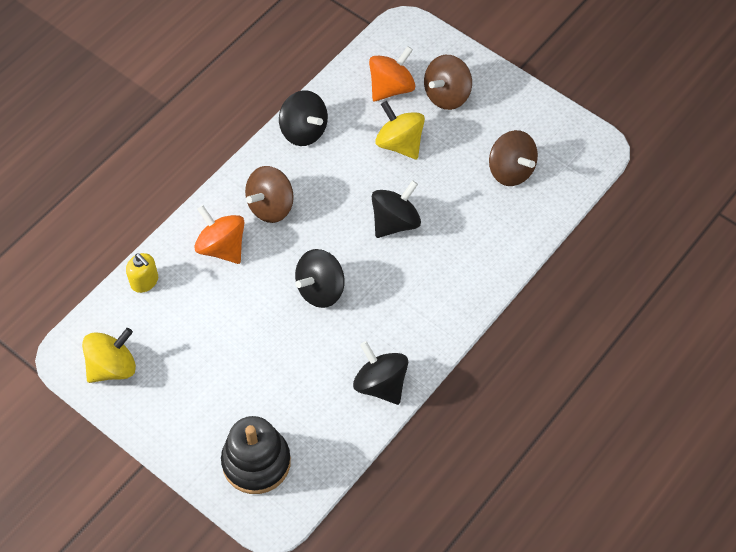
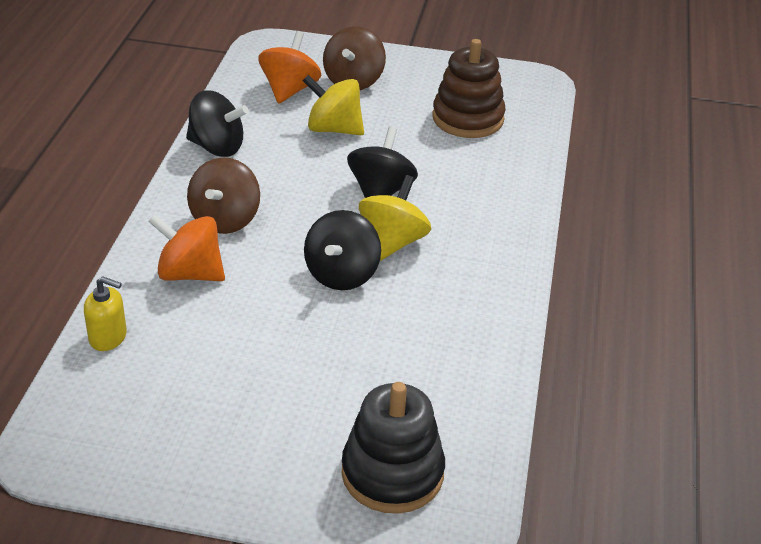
camera: 30 degrees left, 20 degrees down
(112, 367) = (120, 442): yellow spinning top -> yellow spinning top (392, 242)
(381, 384) = (483, 337): black spinning top -> none
(510, 171) = (468, 118): brown spinning top -> brown stacking toy

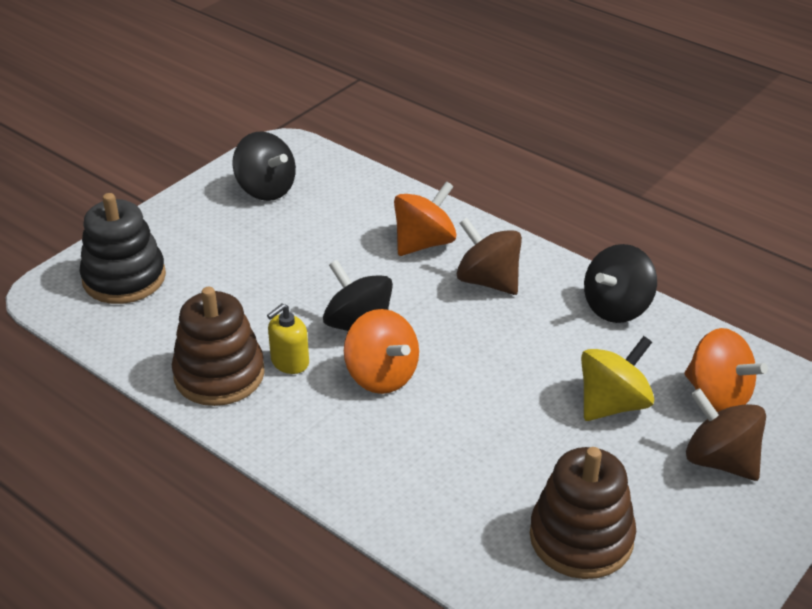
camera: 120 degrees right, 0 degrees up
(108, 337) = (376, 189): yellow soap dispenser -> yellow soap dispenser (289, 362)
(380, 192) = (470, 398): black spinning top -> black spinning top (266, 189)
(392, 242) = (381, 376): yellow spinning top -> orange spinning top
(468, 335) = (219, 374): none -> brown stacking toy

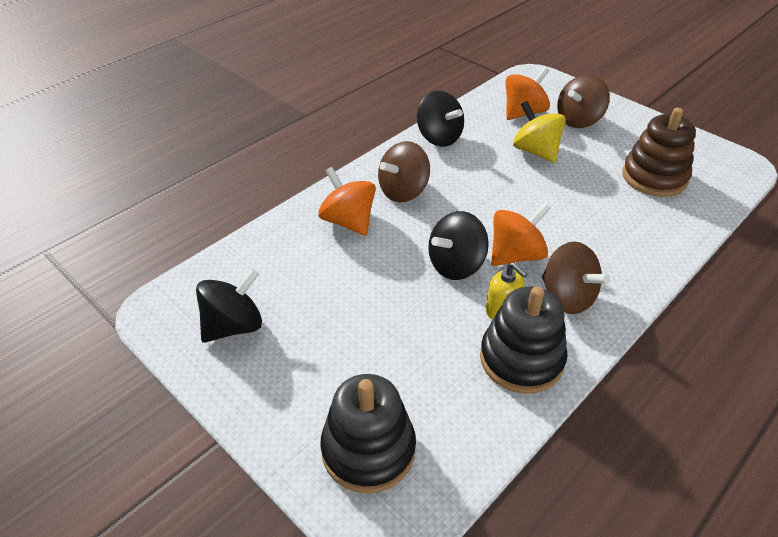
camera: 85 degrees left, 5 degrees up
(219, 374) = (521, 359): brown stacking toy -> black stacking toy
(311, 416) = (567, 297): none -> brown spinning top

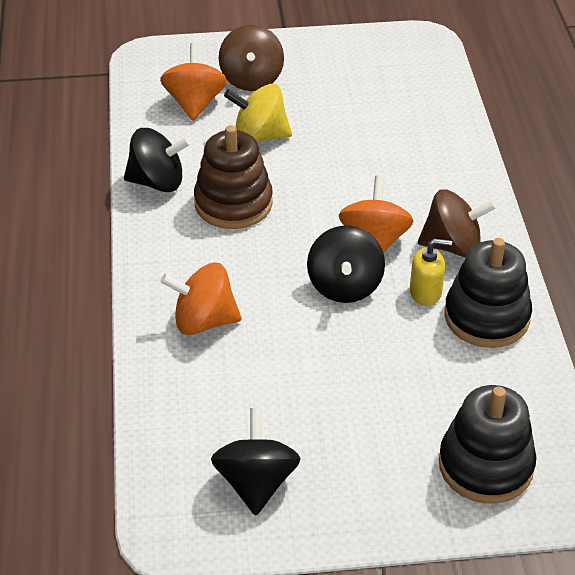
camera: 50 degrees left, 0 degrees up
(403, 191) = (207, 257): brown spinning top -> none
(654, 177) = (379, 95): brown stacking toy -> brown stacking toy (233, 203)

